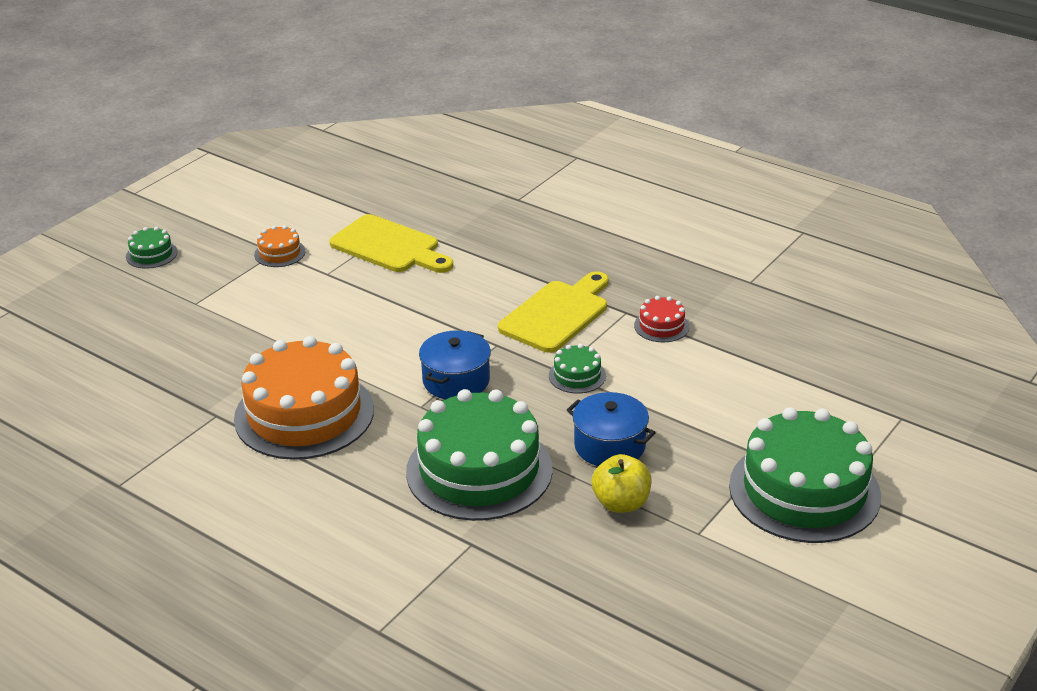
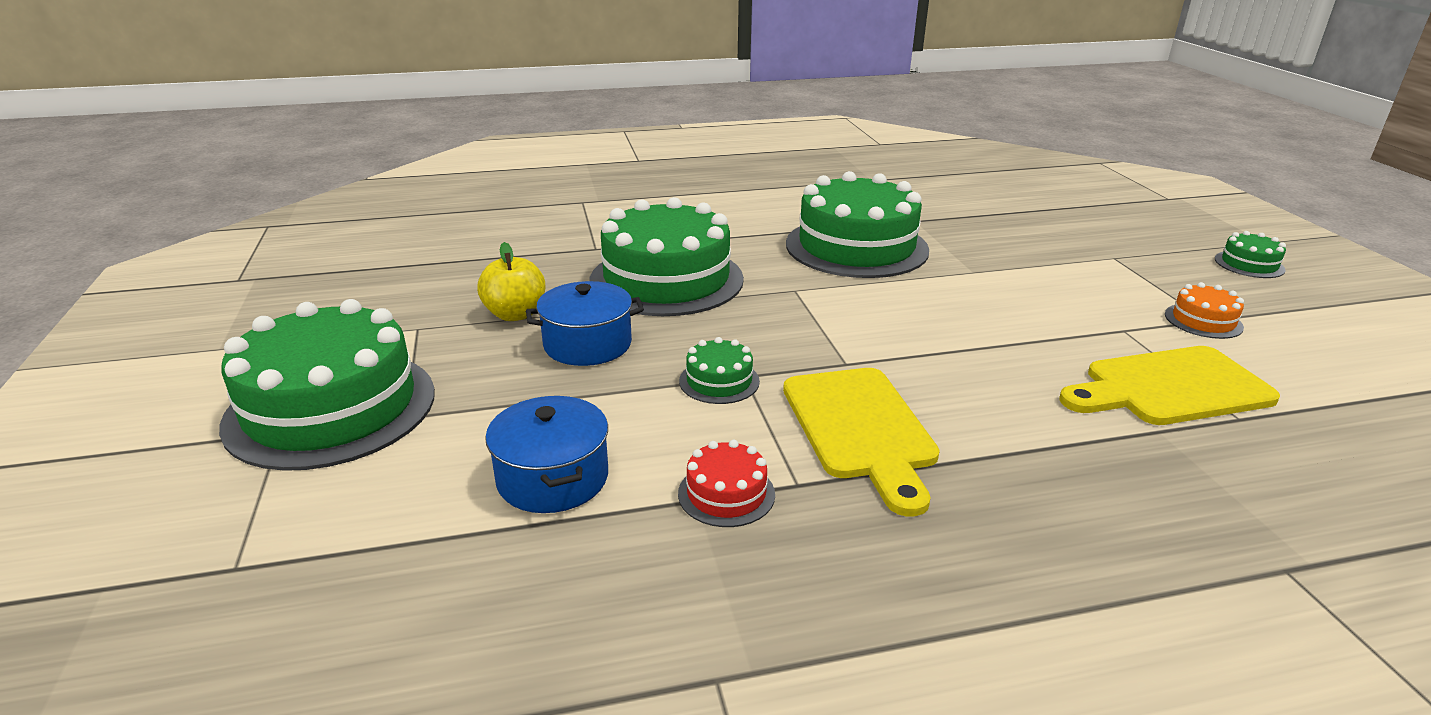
camera: 130 degrees right, 5 degrees down
(304, 414) = (856, 247): orange cake -> green cake
(456, 380) = (811, 318): blue pot -> blue pot (553, 478)

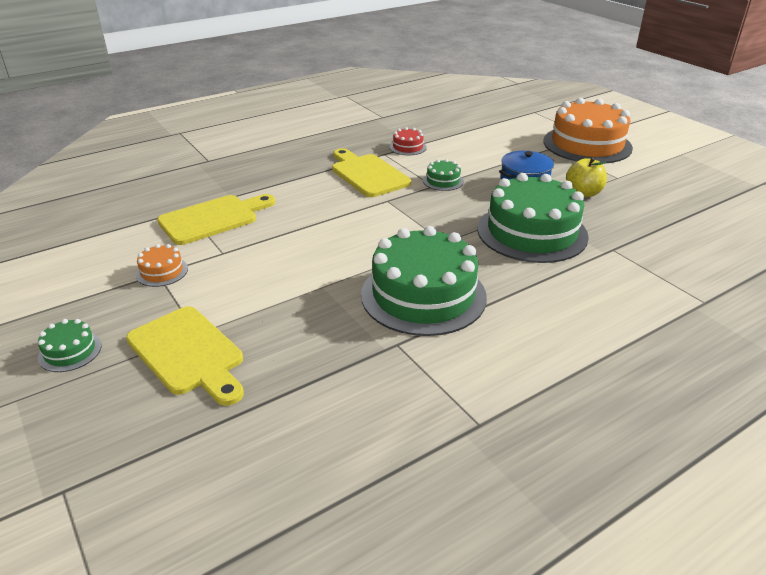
camera: 160 degrees right, 5 degrees up
(331, 408) = (587, 144): green cake -> orange cake
(553, 478) = (472, 141): blue pot -> none
(1114, 245) = (188, 353): none -> yellow cutting board

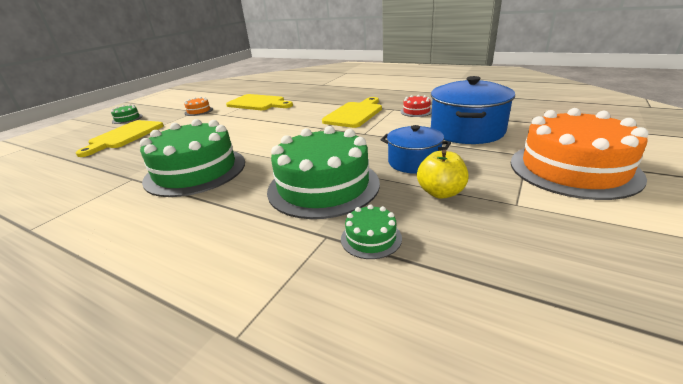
camera: 65 degrees right, 5 degrees down
(443, 181) = (376, 134): green cake -> green cake (371, 238)
(485, 147) = (467, 131): none -> blue pot

